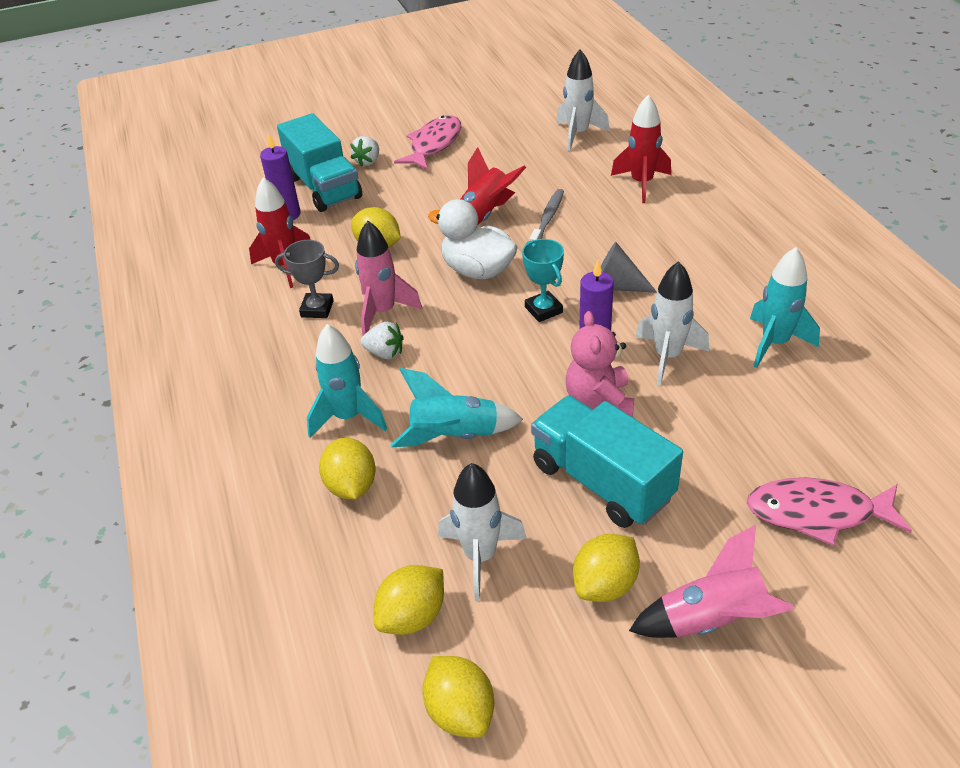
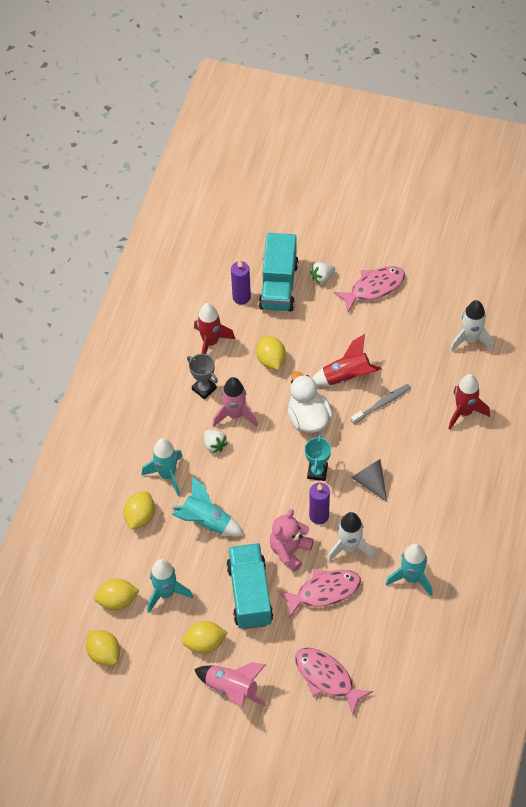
camera: 35 degrees right, 15 degrees up
(460, 711) = (104, 653): yellow lemon -> yellow lemon turned 45 degrees counterclockwise
(480, 556) = (166, 593): white rocket -> turquoise rocket
(693, 418) = (324, 592): none -> pink fish

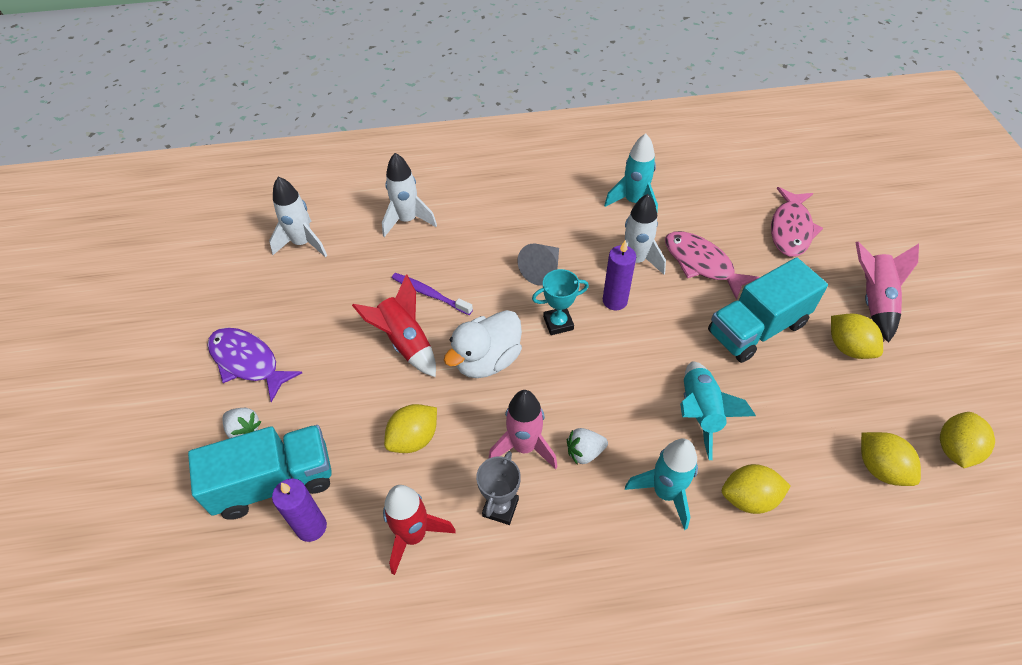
camera: 115 degrees left, 5 degrees down
(166, 593) = (825, 415): turquoise rocket -> none
(214, 445) = (584, 452): white strawberry -> white strawberry turned 135 degrees counterclockwise
(290, 550) = (676, 311): pink teddy bear -> none
(374, 288) = (248, 362): pink fish -> purple fish
(382, 404) = (430, 294): grey toothbrush -> purple toothbrush
(464, 412) = (407, 220): red rocket -> white rocket

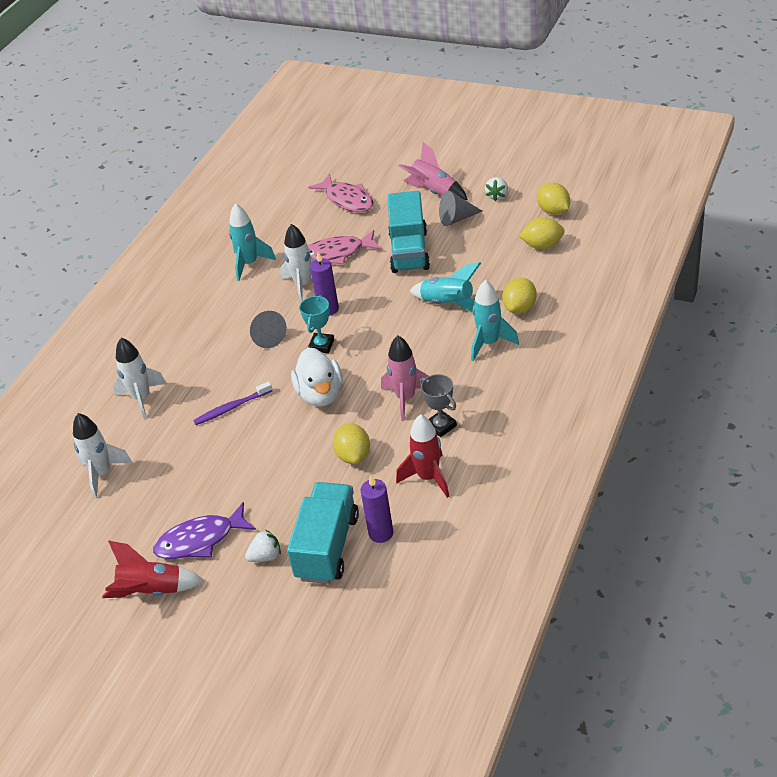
camera: 55 degrees left, 10 degrees down
(405, 342) = (265, 436): red rocket -> red rocket (152, 591)
(584, 452) = (433, 370): white strawberry -> white strawberry (497, 196)
(848, 347) = (456, 219): yellow lemon -> grey cone

